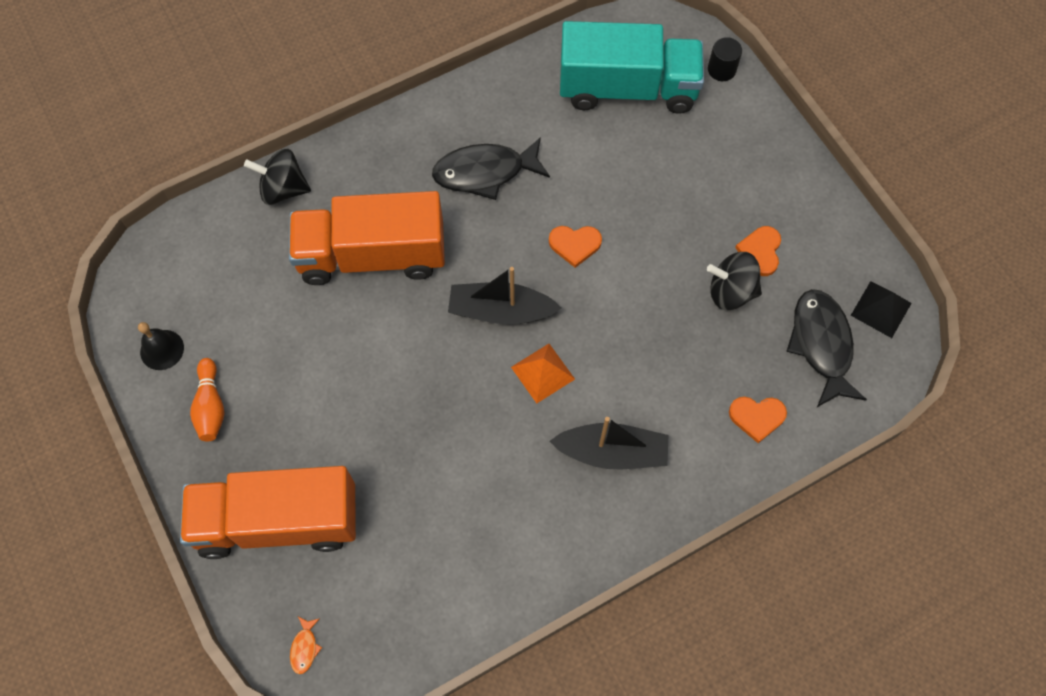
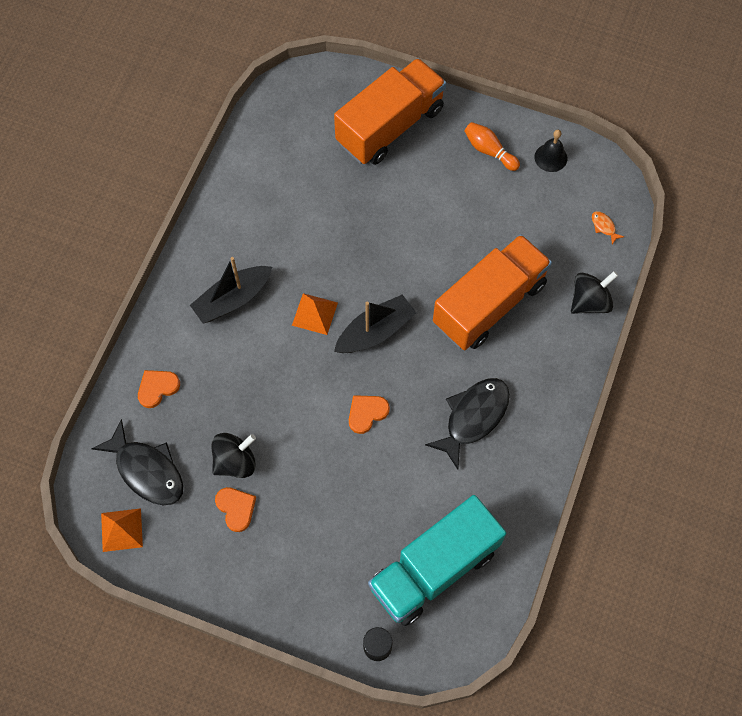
camera: 140 degrees right, 0 degrees up
(305, 648) = (316, 84): orange fish -> orange fish (604, 227)
(881, 309) = (121, 529): black pyramid -> orange pyramid

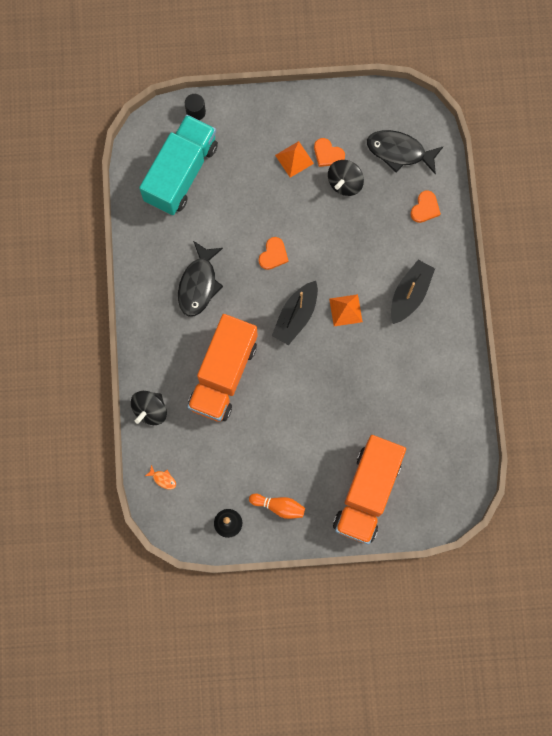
camera: 155 degrees right, 10 degrees up
(121, 529) = (393, 109): orange pyramid -> orange pyramid (294, 159)

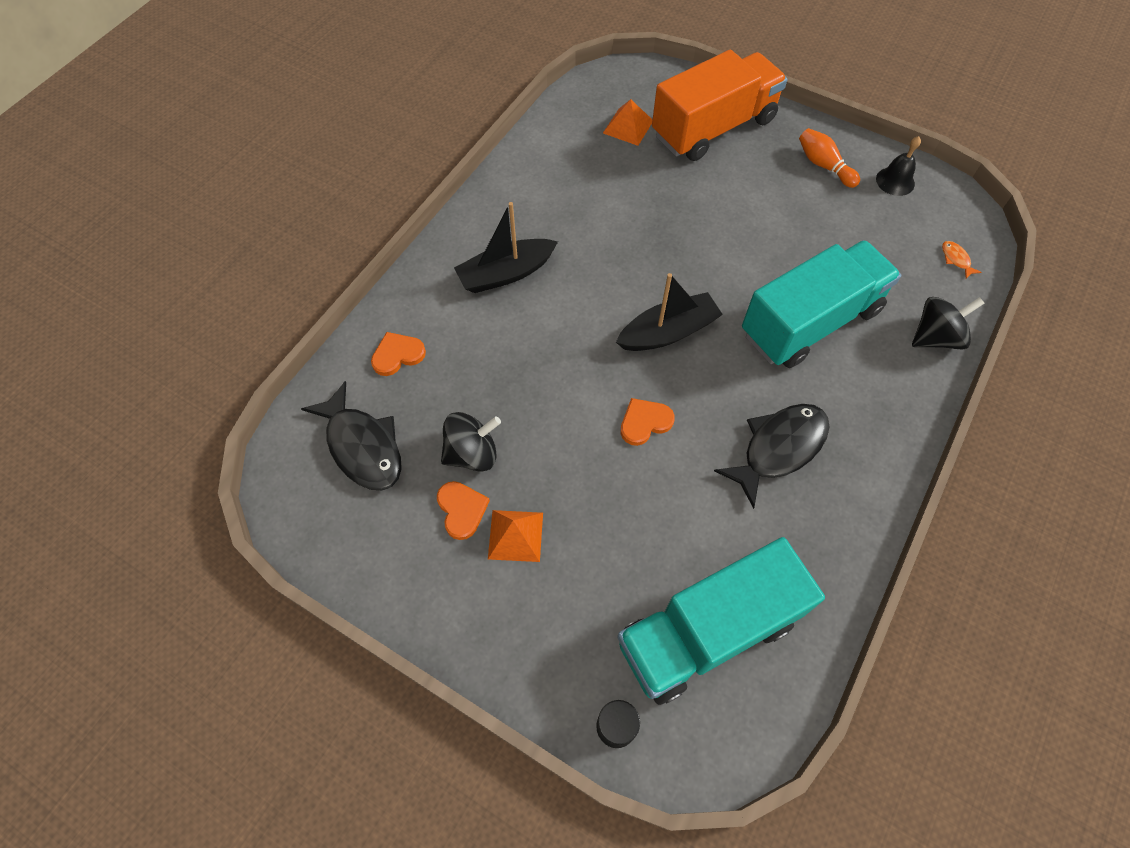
camera: 145 degrees left, 15 degrees down
(223, 374) = (810, 322): orange truck -> turquoise truck
(345, 310) = (598, 302): orange pyramid -> orange pyramid (628, 127)

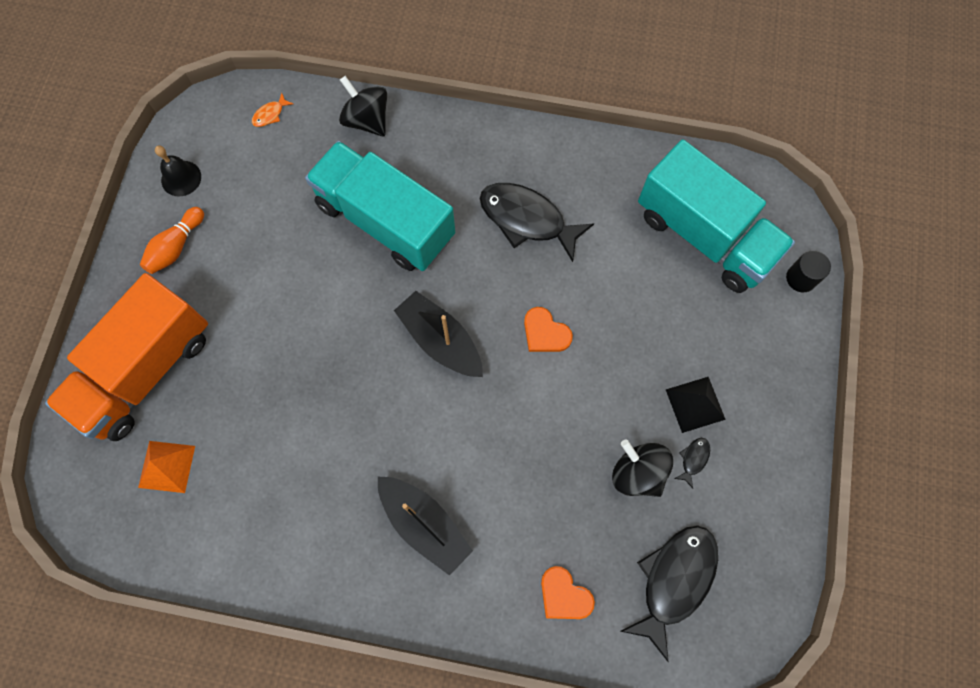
camera: 110 degrees left, 10 degrees up
(461, 510) = (693, 459): orange heart -> black fish
(515, 535) = (695, 404): orange pyramid -> black pyramid
(713, 128) = (145, 371): orange truck -> orange truck turned 90 degrees counterclockwise

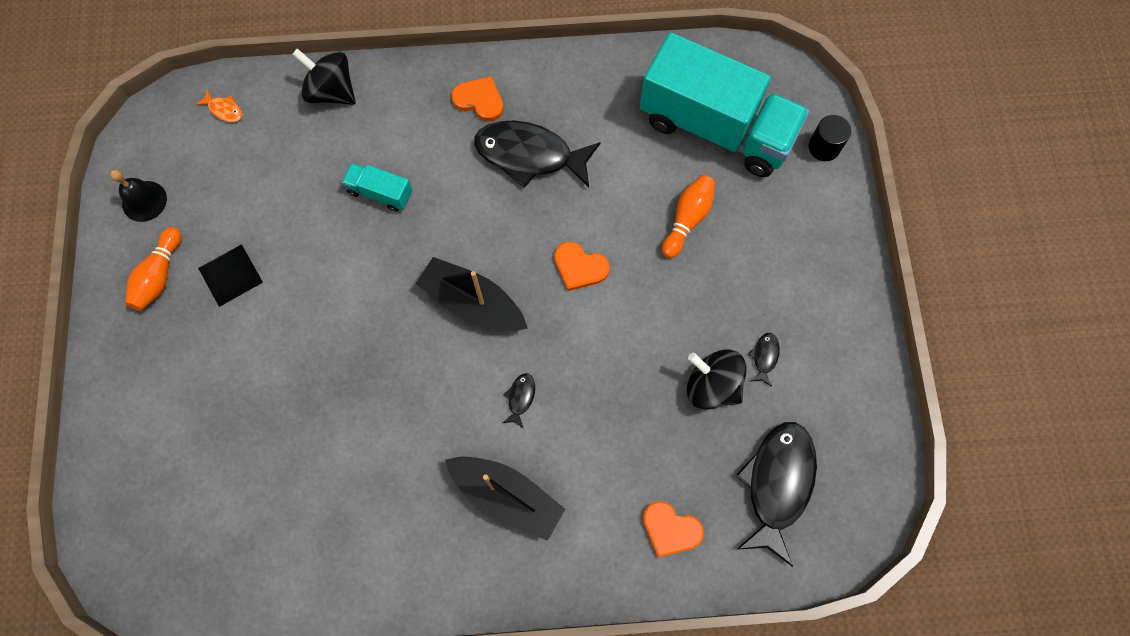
camera: 15 degrees left, 0 degrees up
(145, 371) = (162, 416): orange truck -> none
(167, 466) = (214, 511): orange pyramid -> none
(270, 114) = (224, 110): orange fish -> orange fish turned 90 degrees counterclockwise
(385, 221) = (380, 193): turquoise truck -> turquoise truck, size x0.42
(460, 438) = (520, 398): none -> black fish
(495, 159) = (479, 100): none -> orange heart
(655, 313) = (687, 219): none -> orange bowling pin
(695, 404) = (751, 301): black pyramid -> black pyramid (230, 275)

